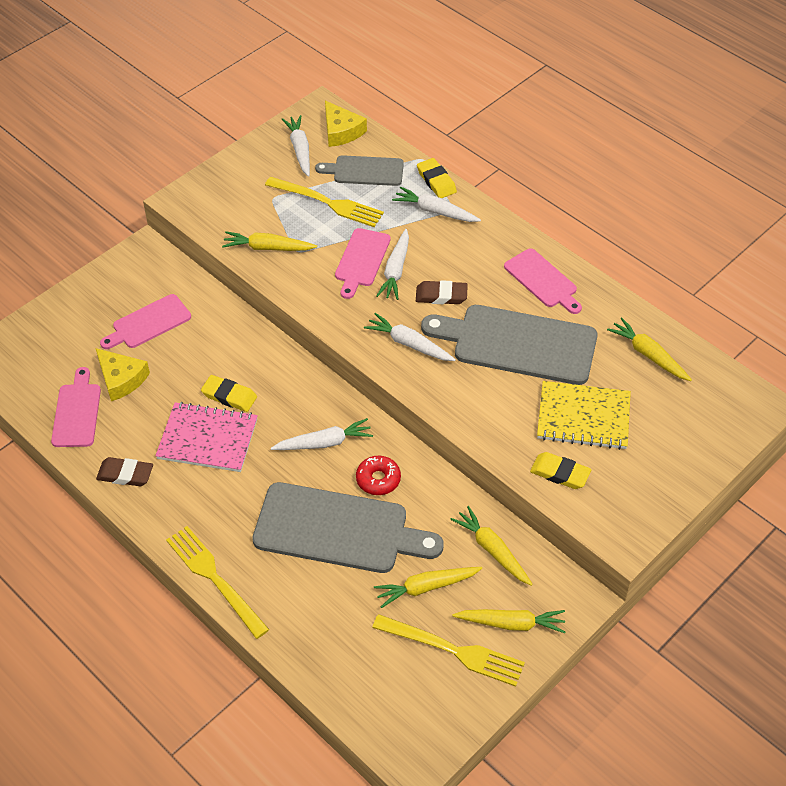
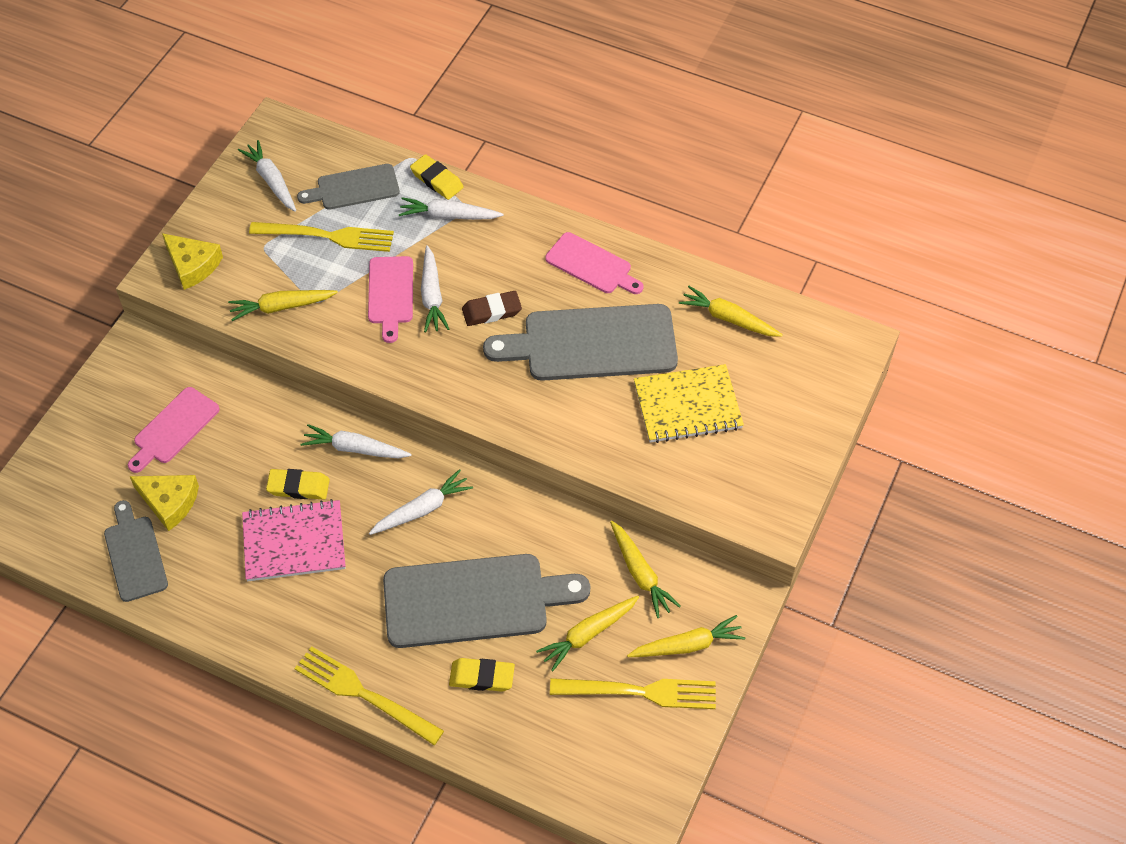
camera: 20 degrees left, 5 degrees up
(77, 412) = (135, 555): pink cutting board -> grey cutting board
(125, 474) = (219, 609): brown eraser -> none
(341, 131) = (309, 147): yellow cheese -> yellow cheese (192, 265)
(378, 479) = (495, 533): red donut -> none
(409, 344) = (478, 376): white carrot -> white carrot (355, 448)
(492, 550) = (640, 573): yellow carrot -> yellow carrot turned 150 degrees counterclockwise
(560, 473) = (686, 474): yellow eraser -> yellow eraser (482, 677)

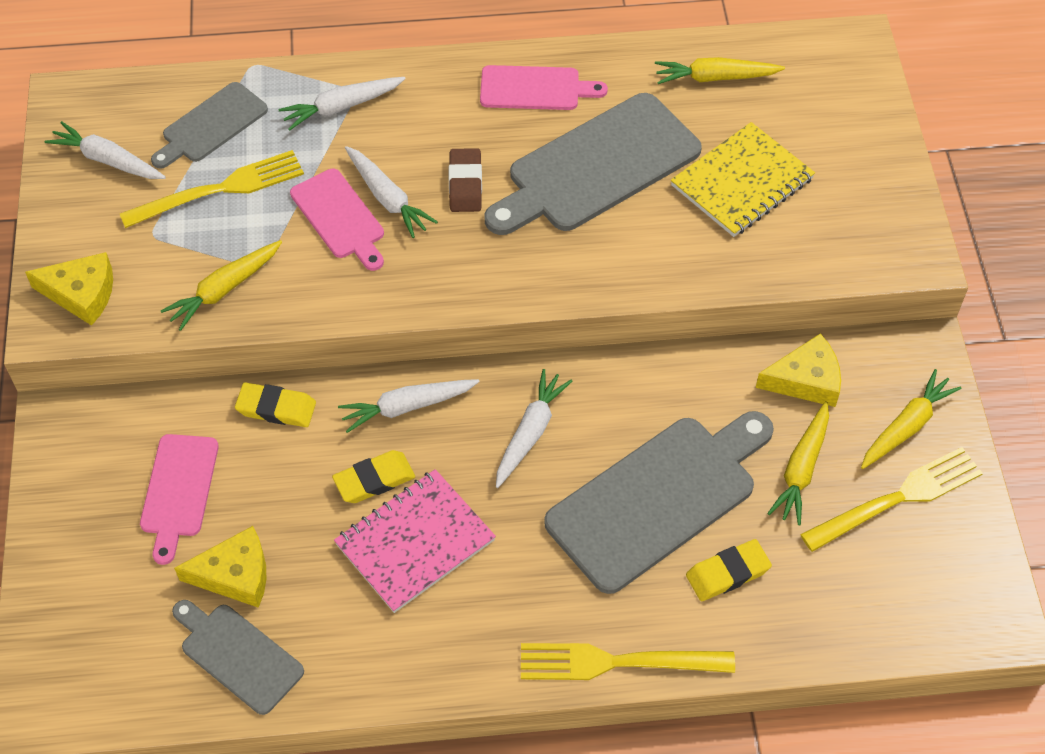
camera: 30 degrees left, 0 degrees up
(437, 180) = (299, 76): yellow eraser -> yellow eraser (276, 408)
(491, 311) = (465, 184): brown eraser -> brown eraser turned 45 degrees counterclockwise
(640, 573) = (805, 380): yellow carrot -> yellow cheese

